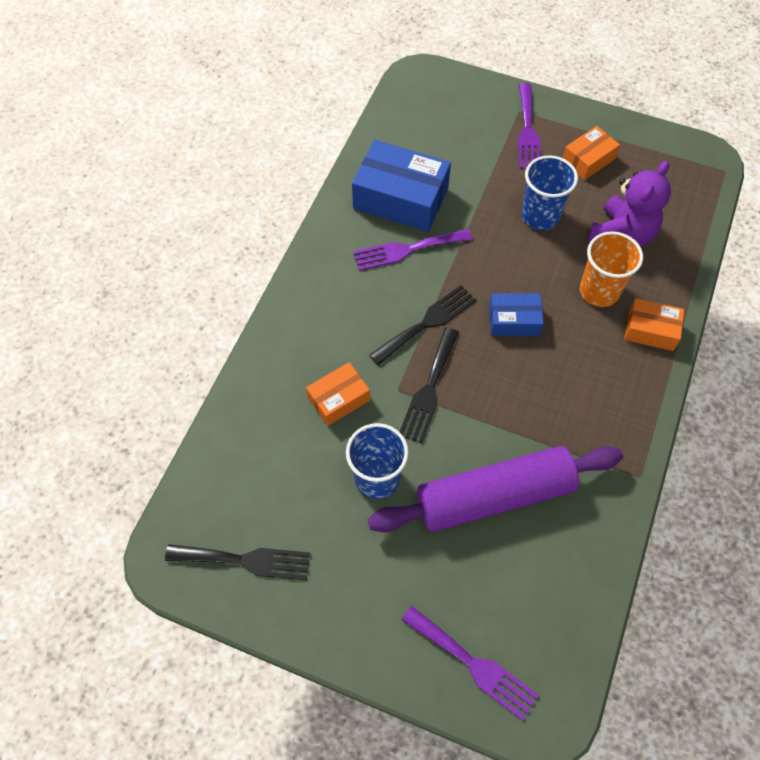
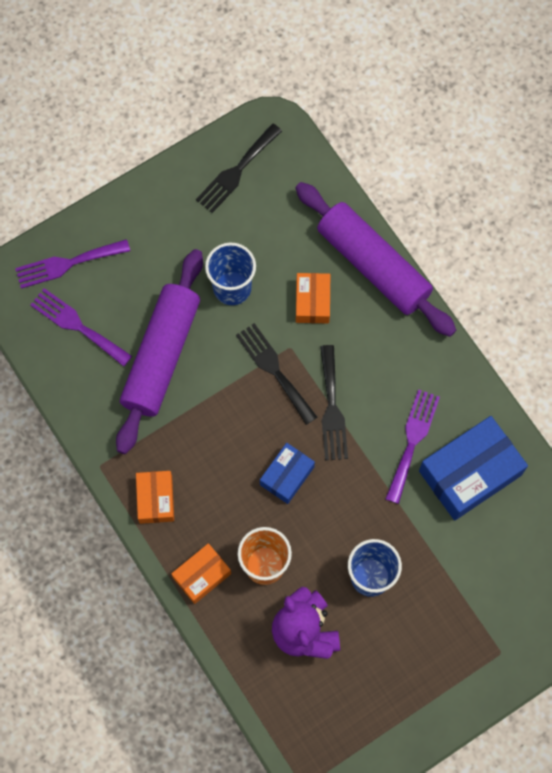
camera: 125 degrees right, 10 degrees up
(265, 371) = (373, 265): none -> purple rolling pin
(527, 130) = (473, 642): purple fork -> purple fork (78, 326)
(588, 160) = (401, 669): orange box -> orange box (155, 499)

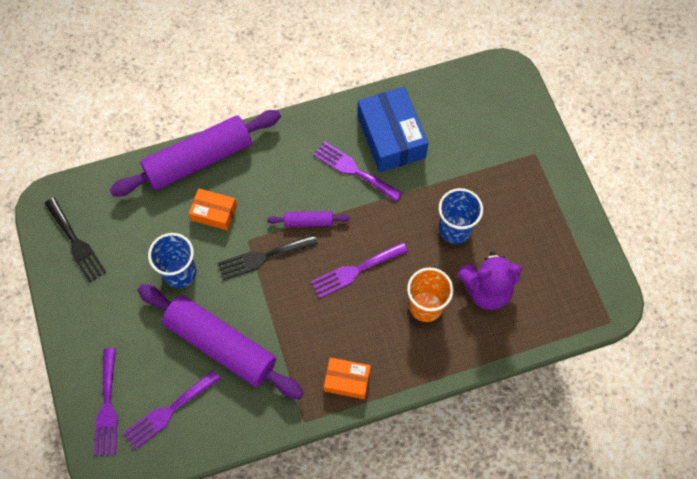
camera: 75 degrees left, 5 degrees down
(202, 575) = (422, 358): orange box -> none
(287, 476) = (356, 270): blue box -> purple fork
(331, 407) = (308, 222): black fork -> purple rolling pin

